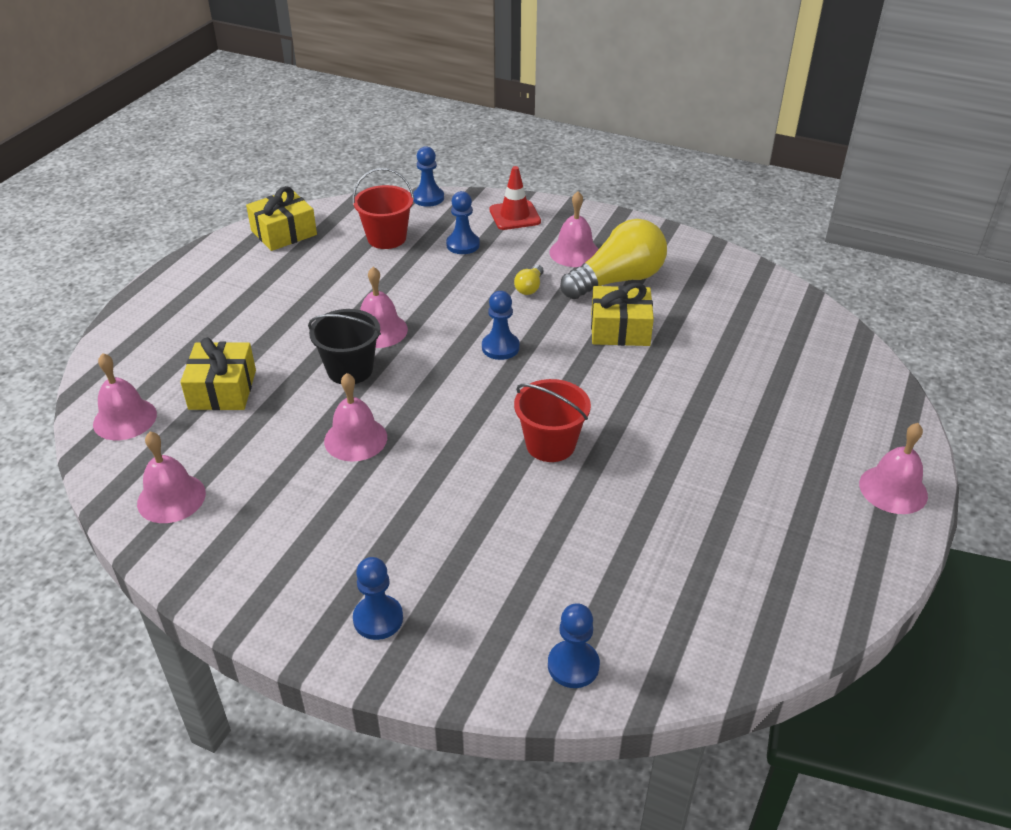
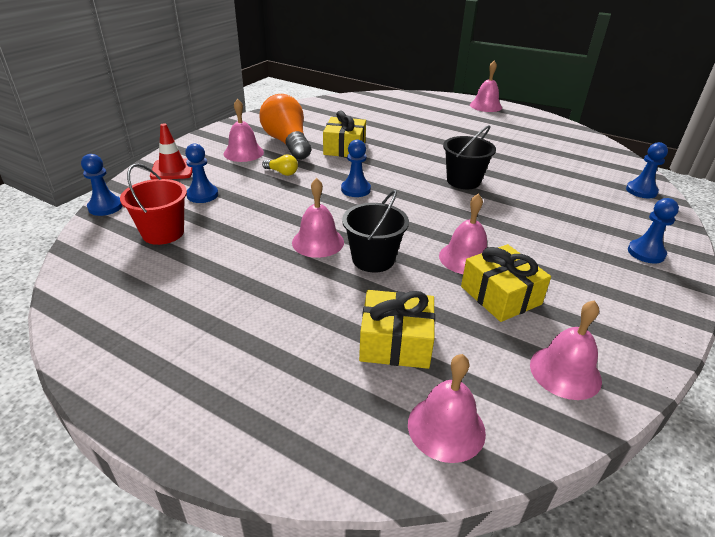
camera: 85 degrees left, 5 degrees down
(284, 232) = (99, 303): yellow gift -> yellow gift (500, 295)
(550, 444) = (463, 181): red bucket -> black bucket
(617, 280) = (287, 143): yellow light bulb -> orange light bulb

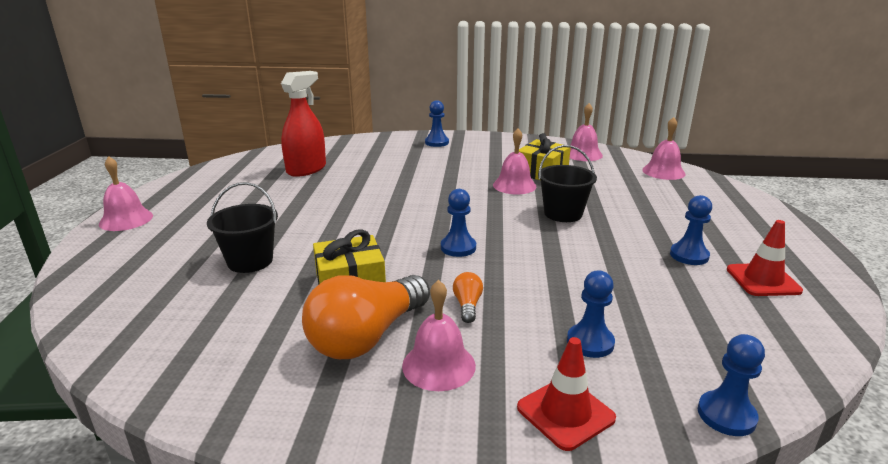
camera: 115 degrees left, 10 degrees down
(151, 309) = (763, 280): none -> red traffic cone
(163, 233) = (689, 330): red bucket -> none
(282, 172) = (467, 305): yellow light bulb -> orange light bulb
(318, 242) = (573, 240): pink bell -> none
(395, 342) = (631, 191): yellow gift -> none
(463, 181) = (383, 202): black bucket -> black bucket (250, 261)
(563, 164) = (306, 169): none -> red spray bottle
(641, 191) = (339, 145): blue pawn -> blue pawn (689, 255)

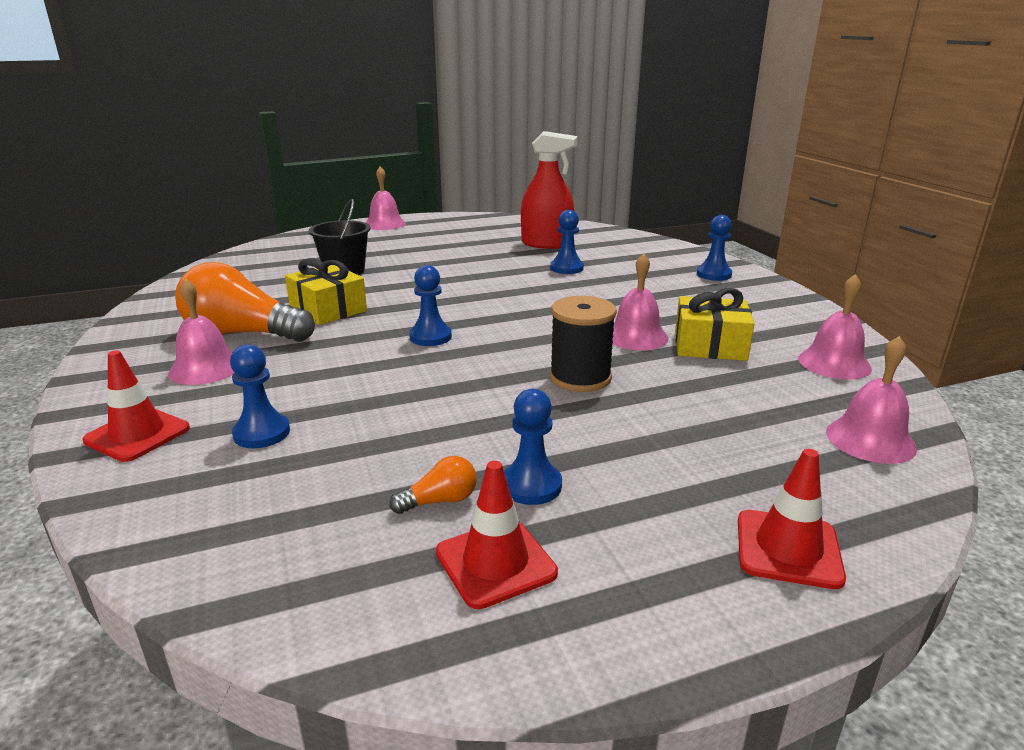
camera: 65 degrees right, 0 degrees up
(467, 305) = (311, 362): orange light bulb -> orange light bulb (440, 501)
(563, 214) = (580, 378): black bucket -> black spool
(726, 415) = (132, 531): blue pawn -> blue pawn (566, 268)
(751, 213) = (788, 549): none -> red traffic cone

